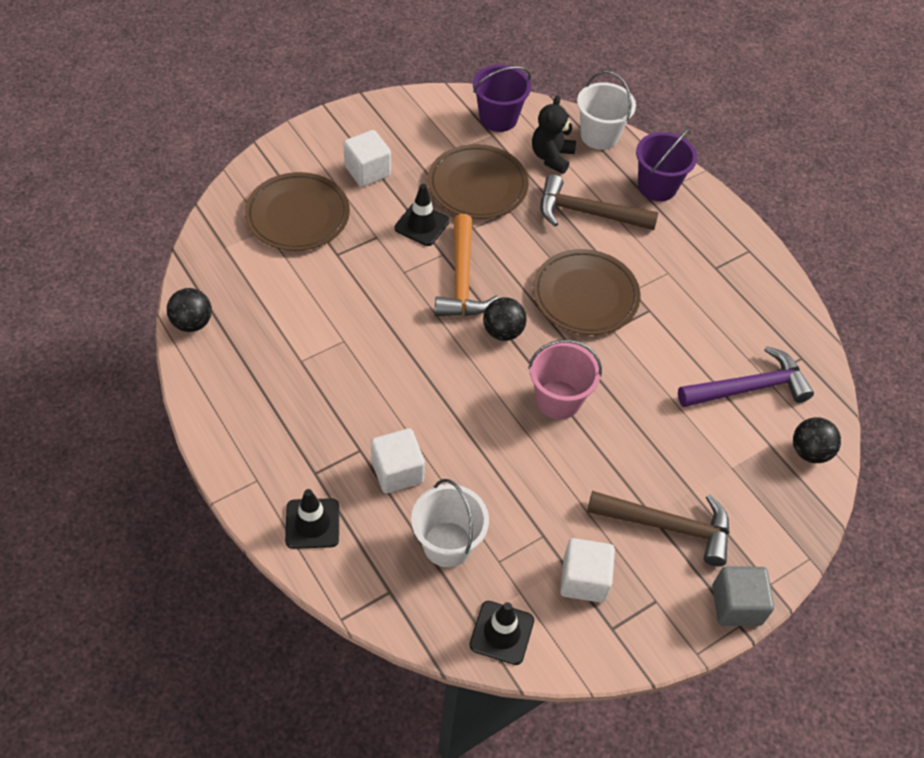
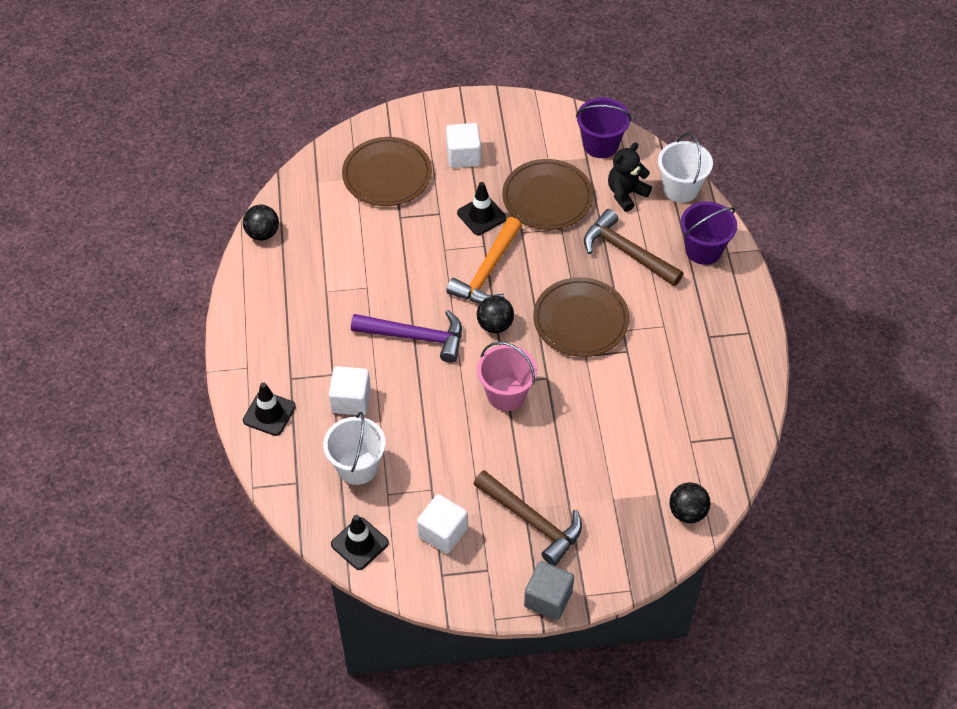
camera: 30 degrees right, 0 degrees up
(749, 388) = (670, 444): purple hammer -> purple hammer (415, 337)

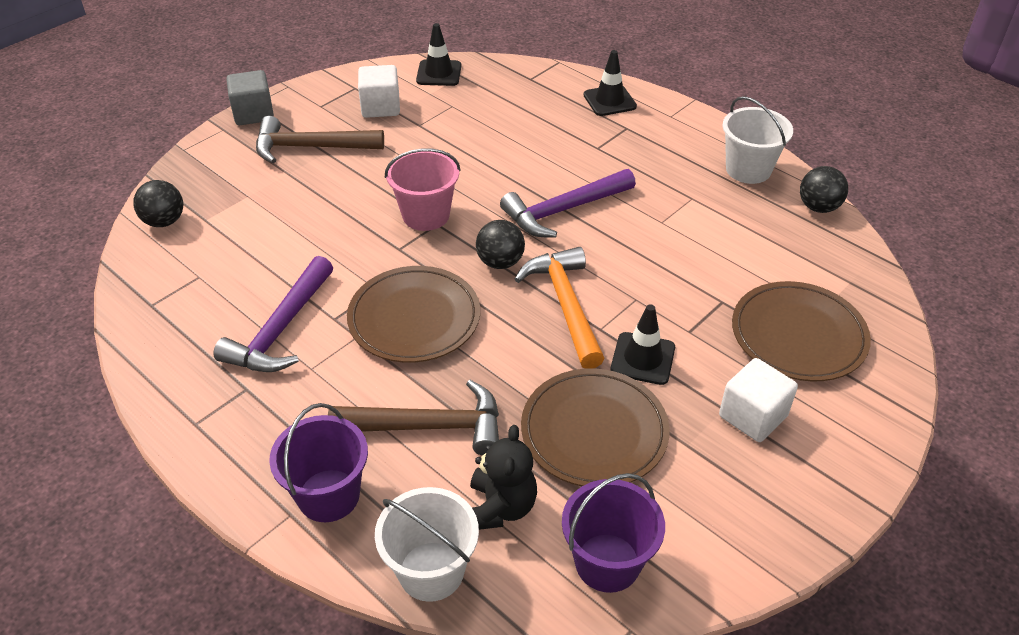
camera: 140 degrees right, 10 degrees down
(351, 400) = (558, 140): white cube -> none
(357, 467) = (496, 108): white bucket -> white bucket (748, 169)
(664, 364) = (281, 329): none -> purple hammer

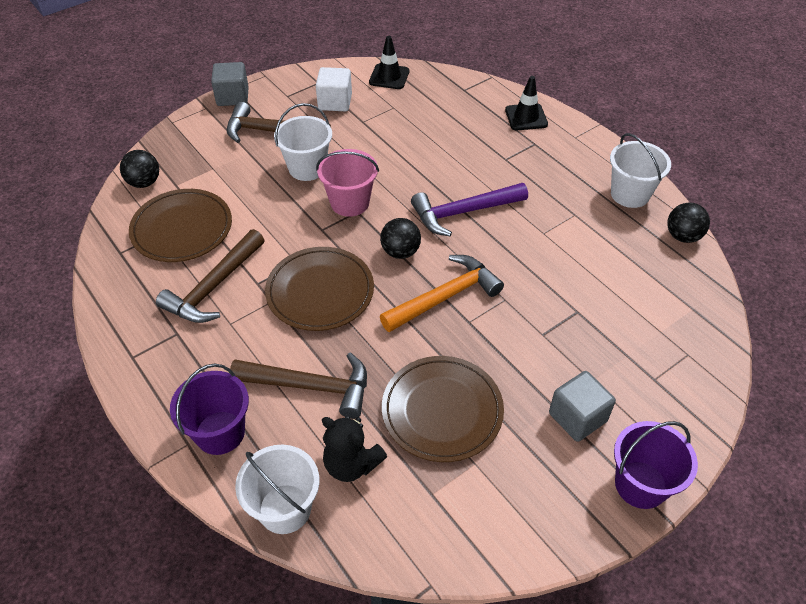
camera: 10 degrees right, 5 degrees up
(281, 329) = (214, 287): purple hammer -> brown hammer
(364, 183) = (307, 168): none -> white bucket
(500, 507) = (351, 464): black teddy bear -> black teddy bear turned 105 degrees clockwise
(565, 305) = (445, 297): orange hammer -> orange hammer turned 60 degrees clockwise
(607, 562) = (426, 525): purple bucket -> purple bucket (640, 484)
(643, 358) = (497, 353): black traffic cone -> none
(752, 416) = (577, 417): white cube -> grey cube
(798, 335) = (635, 351): brown plate -> brown plate (182, 229)

